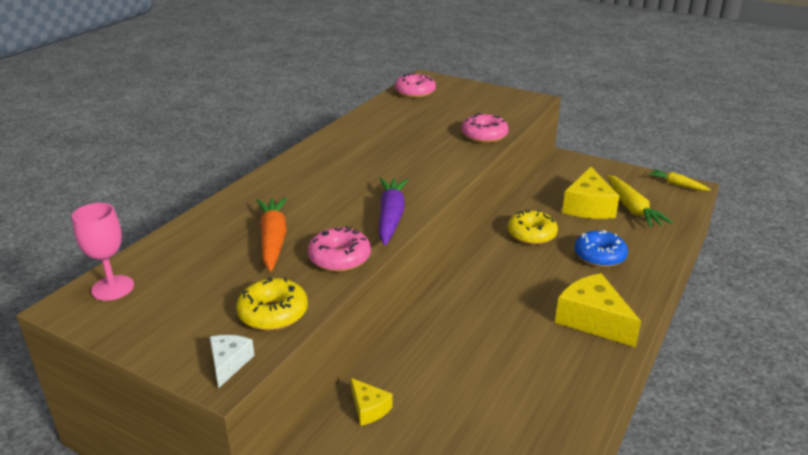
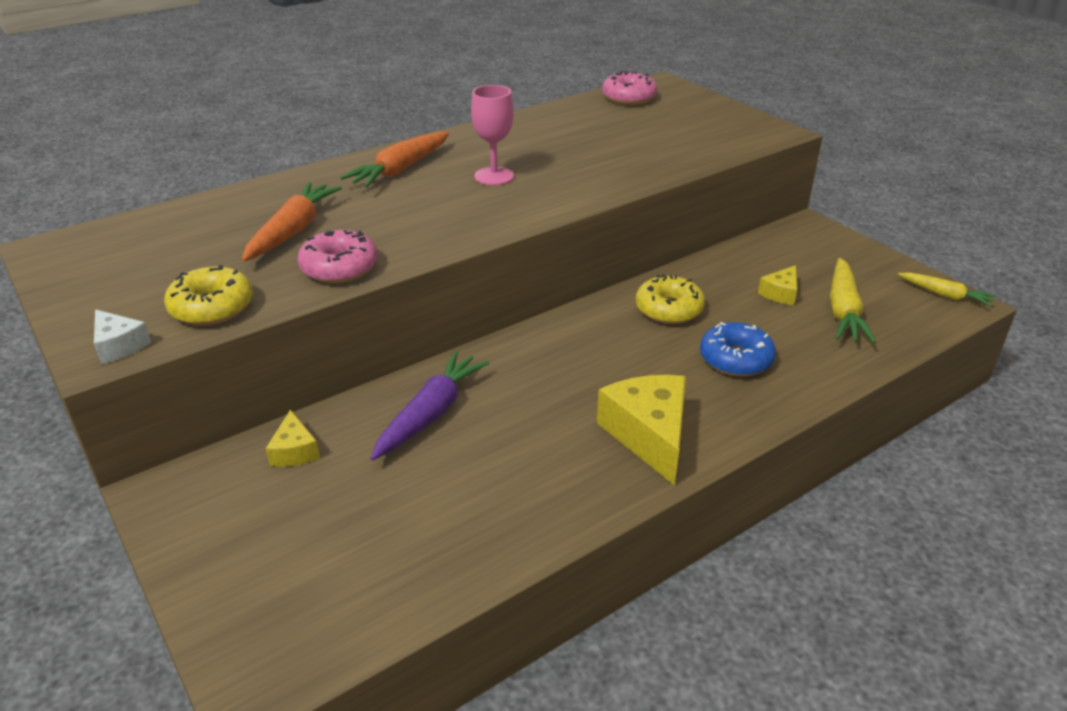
camera: 25 degrees right, 5 degrees up
(112, 288) = (97, 241): pink goblet -> pink goblet (494, 176)
(229, 363) = (119, 345): white cheese -> white cheese turned 105 degrees clockwise
(307, 175) = (401, 169): none -> orange carrot
(391, 217) = (443, 236): purple carrot -> purple carrot (430, 414)
(484, 135) = (661, 165): pink donut -> none
(588, 206) = (780, 293): yellow cheese -> yellow cheese, size x0.52
(677, 185) = (944, 295): yellow carrot -> yellow carrot turned 150 degrees clockwise

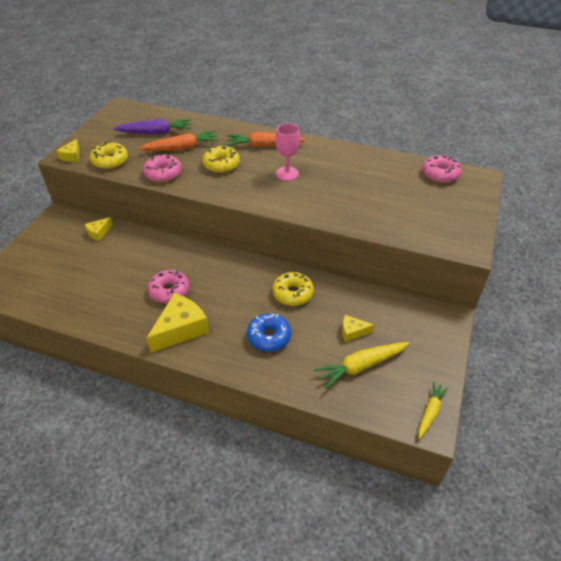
camera: 55 degrees right, 10 degrees up
(119, 345) = (72, 156): white cheese -> yellow cheese
(395, 214) = (221, 165): none -> yellow donut
(430, 414) = (146, 255): purple carrot -> purple carrot (155, 132)
(549, 418) = (169, 291): none -> pink donut
(944, 295) = (430, 412): yellow carrot -> yellow carrot turned 150 degrees counterclockwise

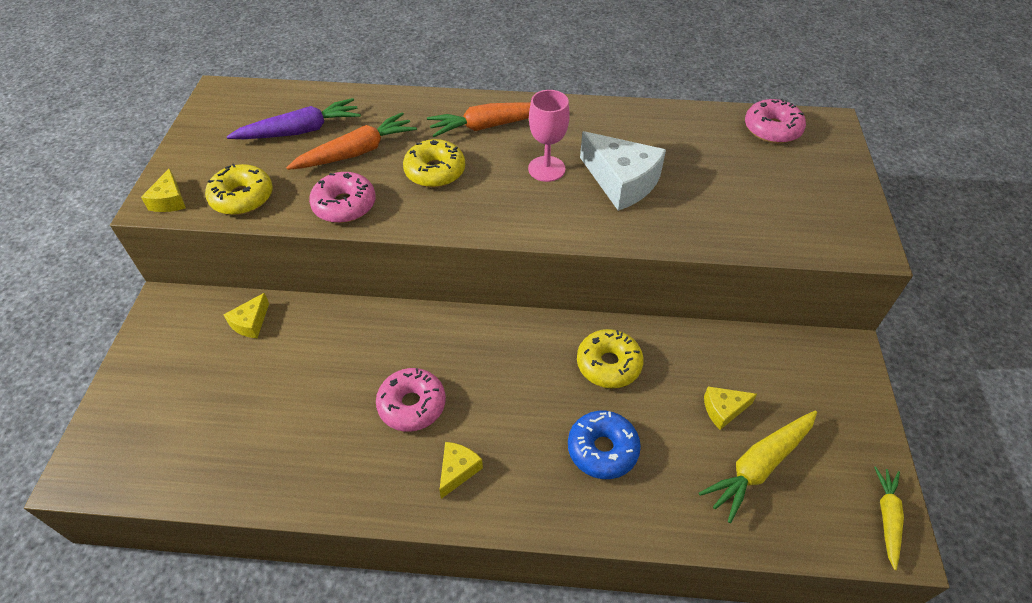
camera: 15 degrees left, 5 degrees up
(181, 329) = (457, 470): yellow cheese -> yellow cheese, size x0.52
(329, 187) = (621, 182): none -> white cheese

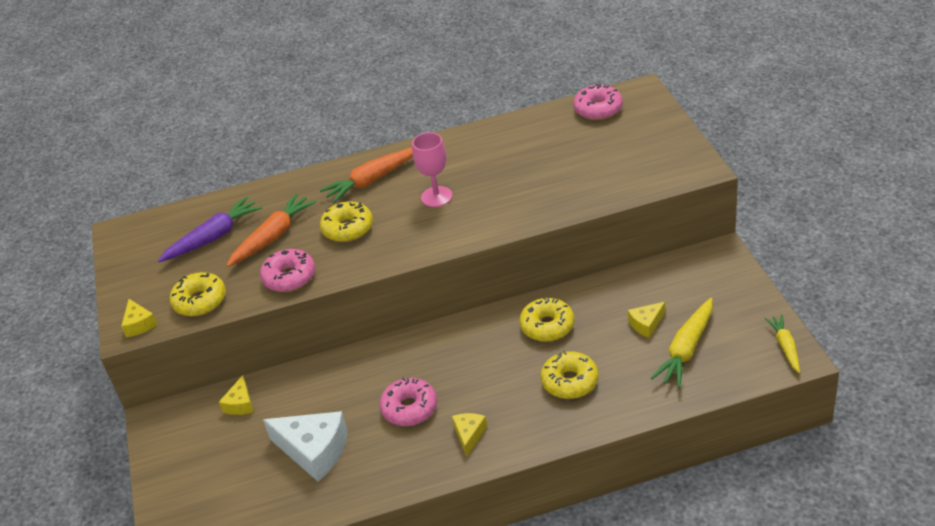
camera: 15 degrees left, 10 degrees down
(602, 449) = (570, 382): blue donut -> yellow donut
(621, 182) = (500, 186): white cheese -> white cheese (314, 451)

